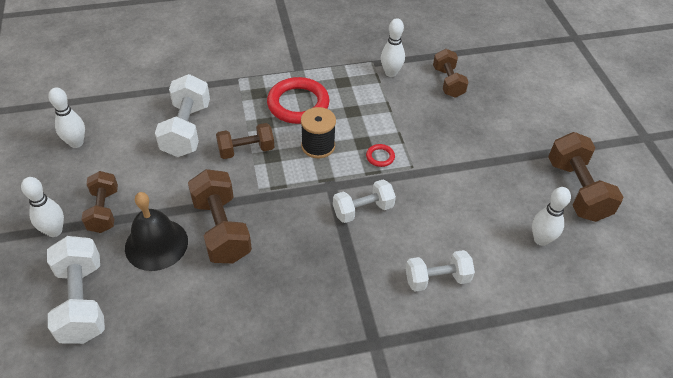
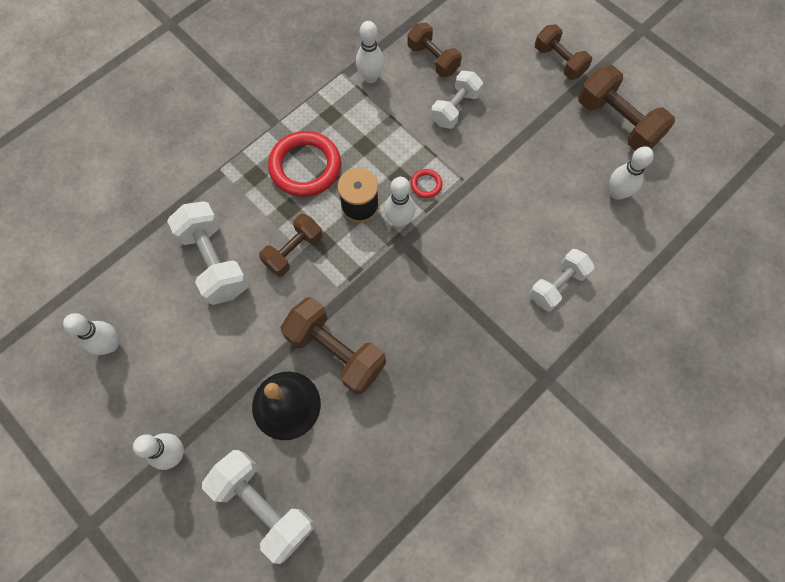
camera: 30 degrees left, 20 degrees up
(104, 210) = (205, 402): brown dumbbell -> brown dumbbell (559, 61)
(340, 169) = (399, 220): none -> white bowling pin
(363, 210) = (449, 253): white dumbbell -> white dumbbell (455, 108)

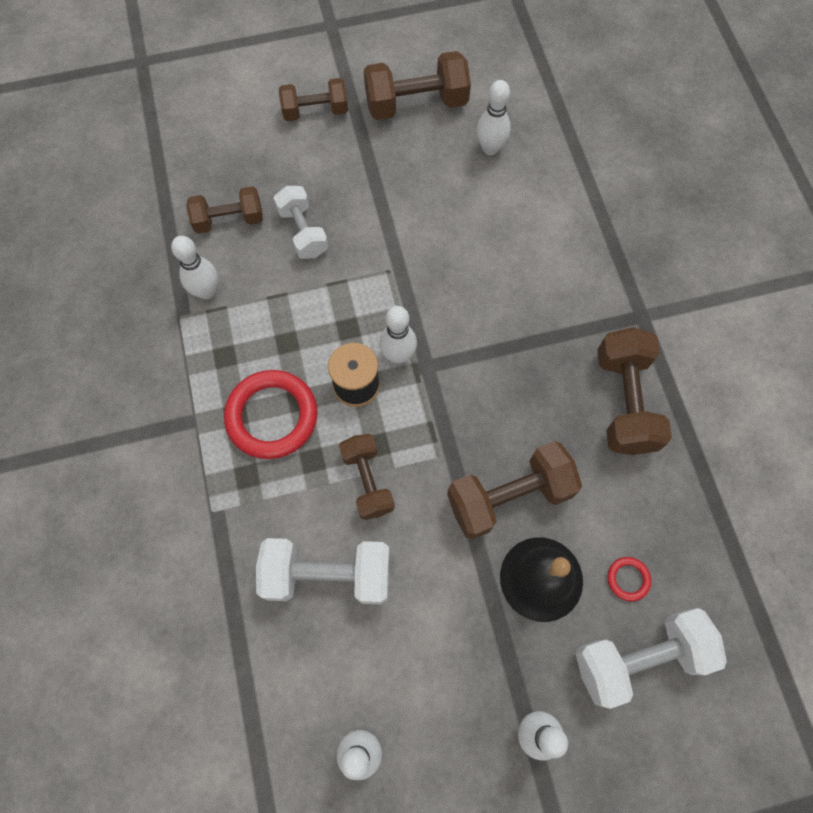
camera: 60 degrees left, 0 degrees up
(426, 184) = (373, 307): red ring -> red ring (628, 579)
(462, 400) = (624, 401): none -> brown dumbbell
(557, 285) = (554, 252): white dumbbell -> none

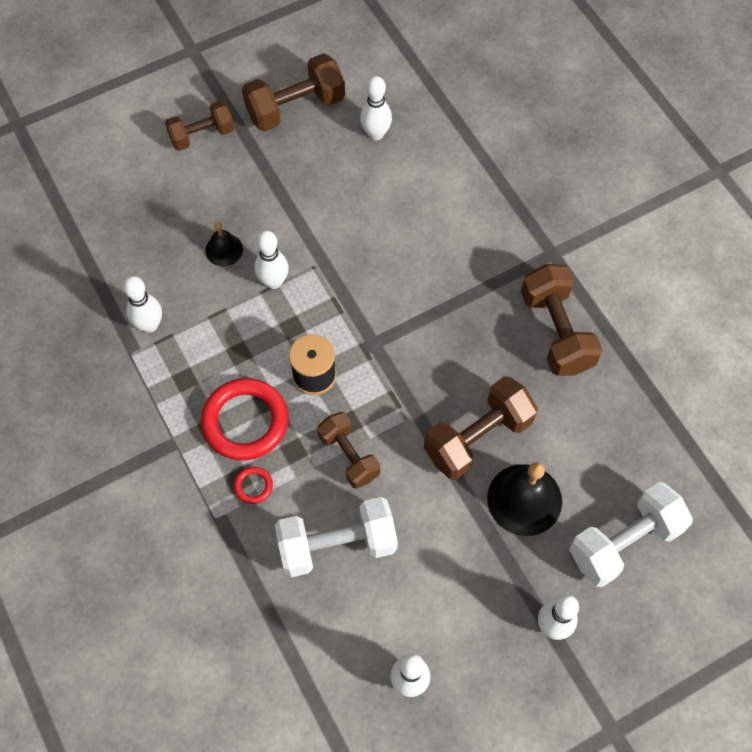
camera: 15 degrees left, 5 degrees down
(229, 220) = (150, 254): brown dumbbell -> none
(303, 232) = (224, 249): white dumbbell -> black bell
(398, 355) = (344, 340): white bowling pin -> white bowling pin (273, 281)
(628, 579) = (598, 480): red ring -> red ring (253, 486)

